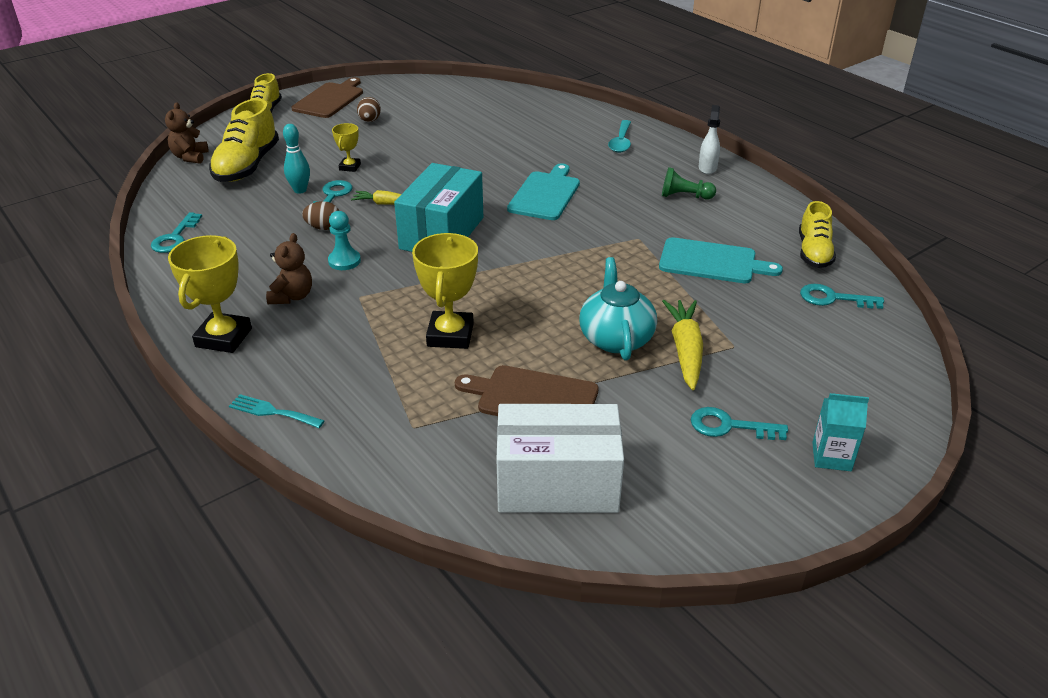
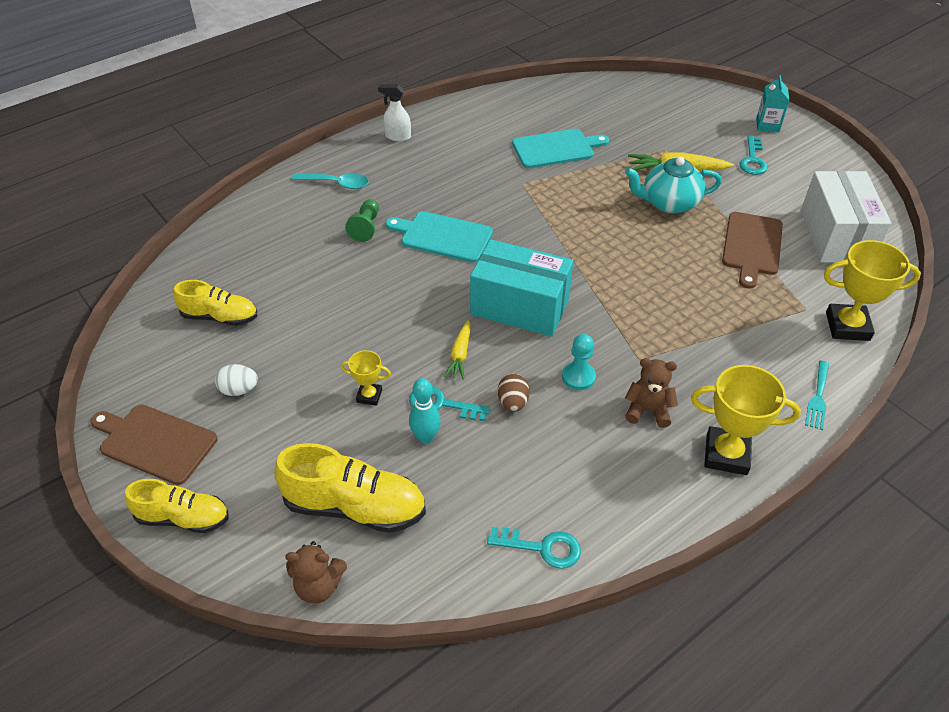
camera: 90 degrees left, 10 degrees up
(369, 121) = (239, 390): brown egg -> white egg
(450, 335) = (685, 293): yellow trophy -> yellow trophy (847, 326)
(684, 196) = (449, 153): green pawn -> green pawn (366, 227)
(712, 262) = (556, 148): turquoise cutting board -> turquoise cutting board turned 60 degrees clockwise
(813, 252) = (538, 101): yellow shoe -> yellow shoe (220, 317)
(833, 298) = (599, 101): turquoise key -> none

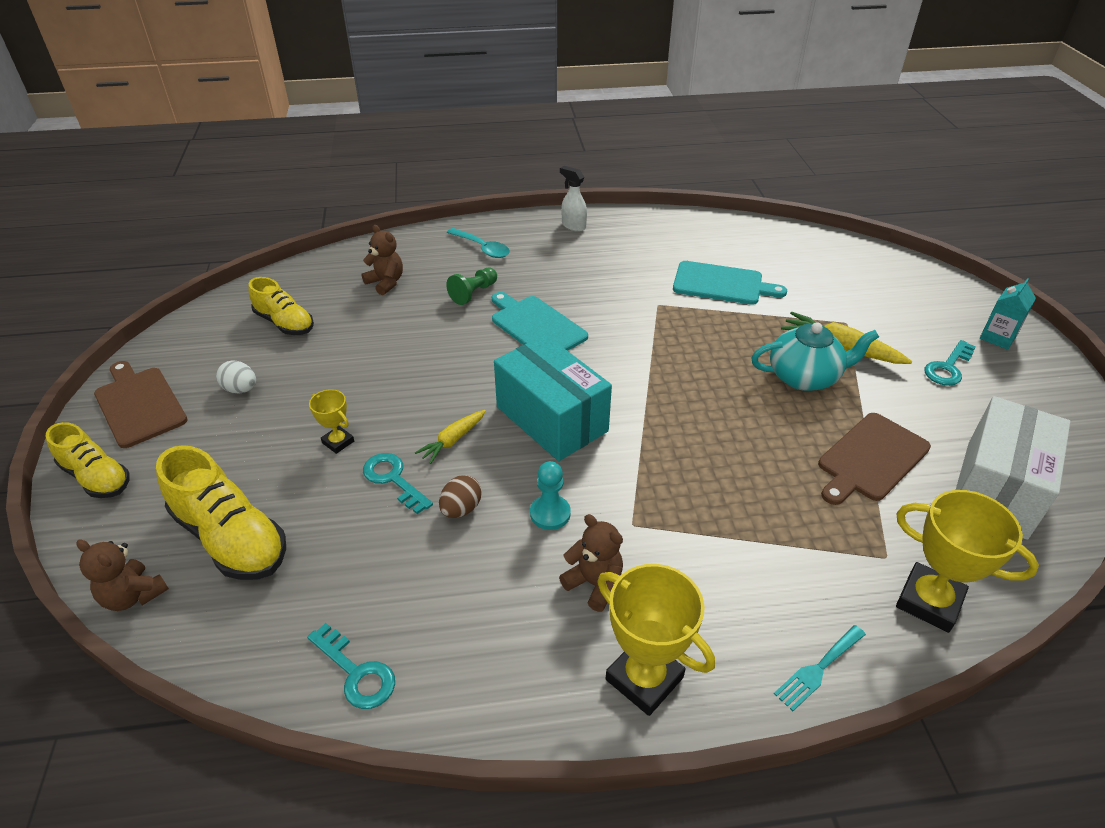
camera: 30 degrees right, 5 degrees down
(279, 246) = (386, 283): none -> brown teddy bear
(425, 437) = (350, 503): turquoise bowling pin -> none
(669, 203) = (804, 377): turquoise teapot -> turquoise teapot turned 150 degrees clockwise

